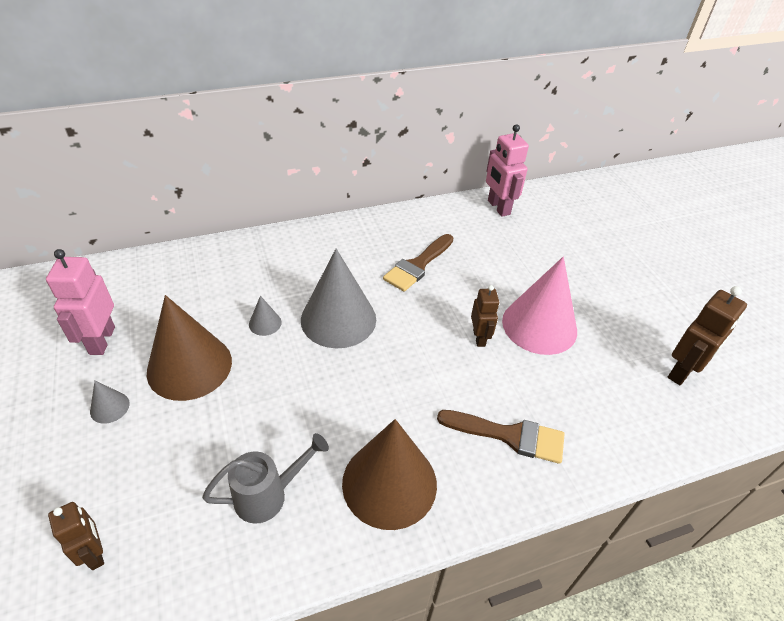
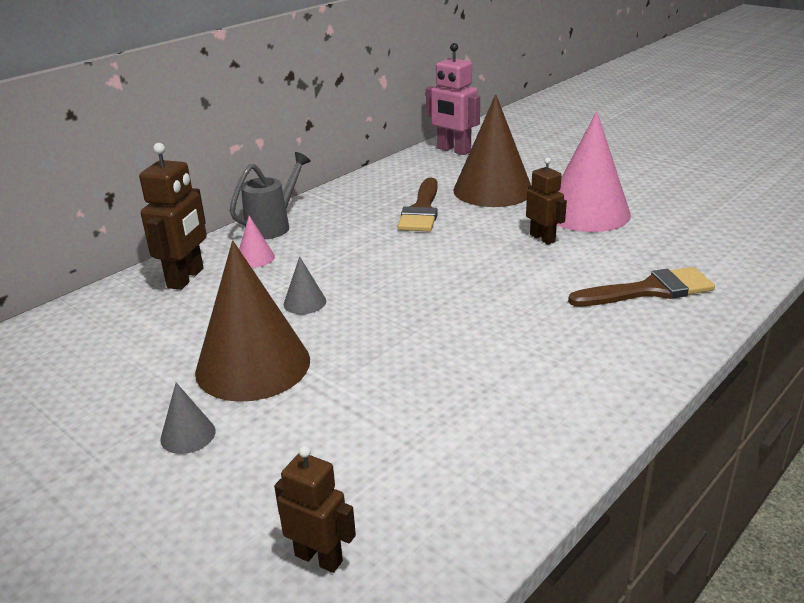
camera: 25 degrees left, 15 degrees down
(101, 340) = (107, 386): pink robot -> none
(268, 495) = (468, 424): grey watering can -> grey watering can (273, 226)
(270, 264) = (255, 258): none -> pink cone
(338, 319) = (384, 272): grey cone -> none
(389, 483) = (581, 364): brown cone -> brown cone (493, 190)
(682, 372) = (737, 201): brown robot -> brown robot (186, 278)

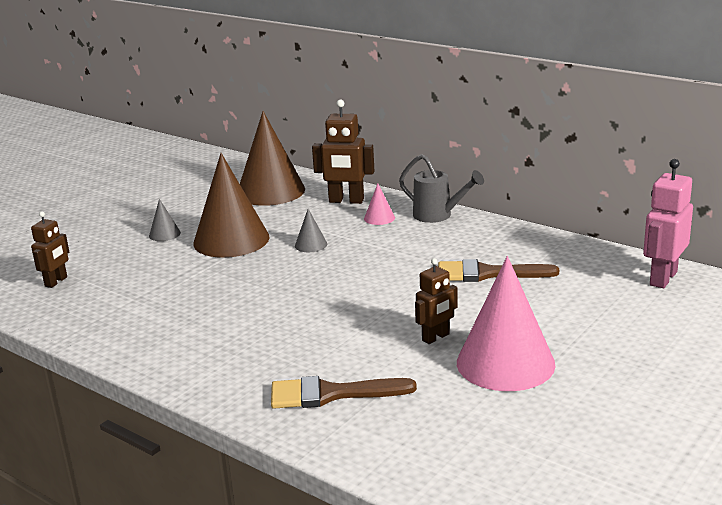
camera: 85 degrees right, 5 degrees down
(493, 190) = (550, 307): brown cone -> brown cone (271, 191)
(649, 290) = (331, 394): brown brush -> brown brush turned 105 degrees clockwise

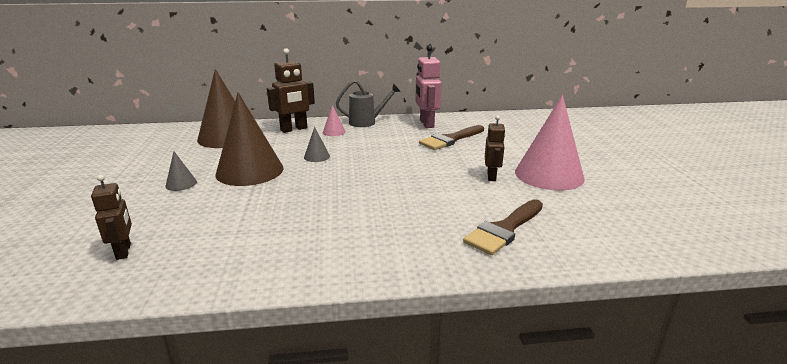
camera: 45 degrees left, 0 degrees up
(662, 278) = (527, 118): pink robot -> pink robot (426, 124)

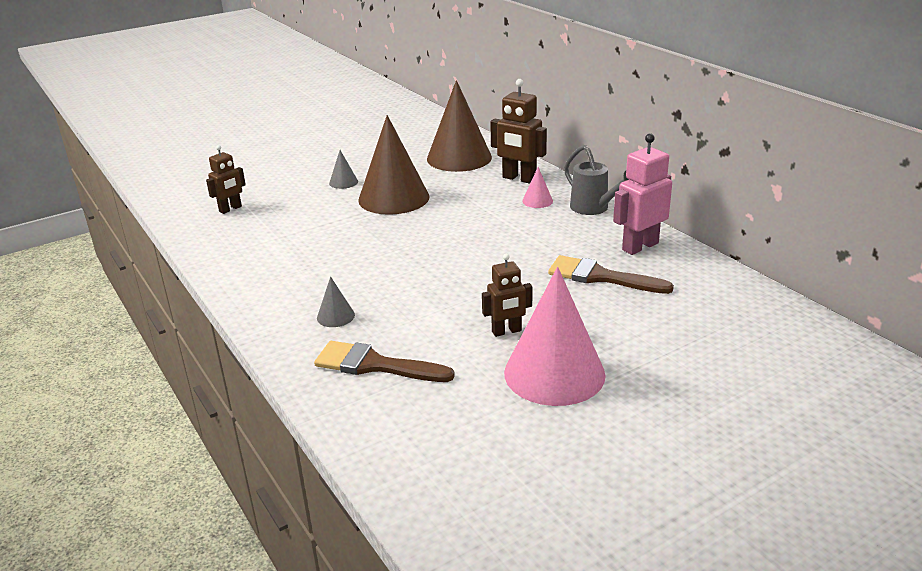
camera: 65 degrees right, 5 degrees up
(317, 156) = (458, 215): grey cone -> grey cone (335, 316)

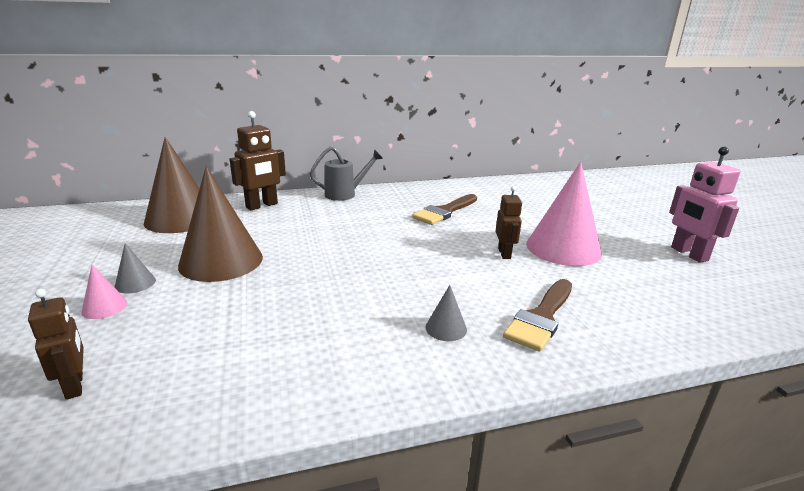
camera: 75 degrees left, 5 degrees down
(537, 201) = (310, 207): pink cone -> pink cone (104, 307)
(640, 246) = (412, 194): pink robot -> pink robot (688, 254)

